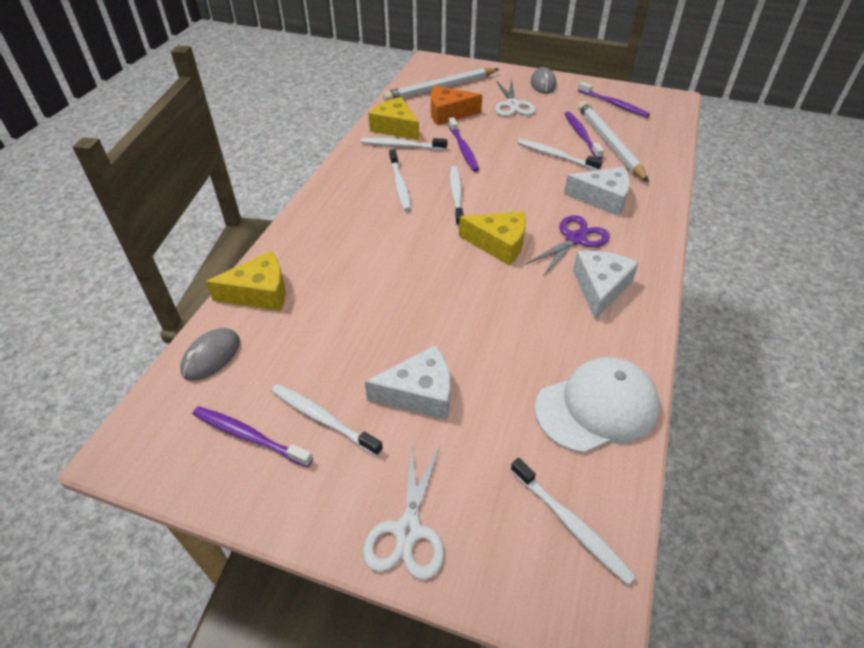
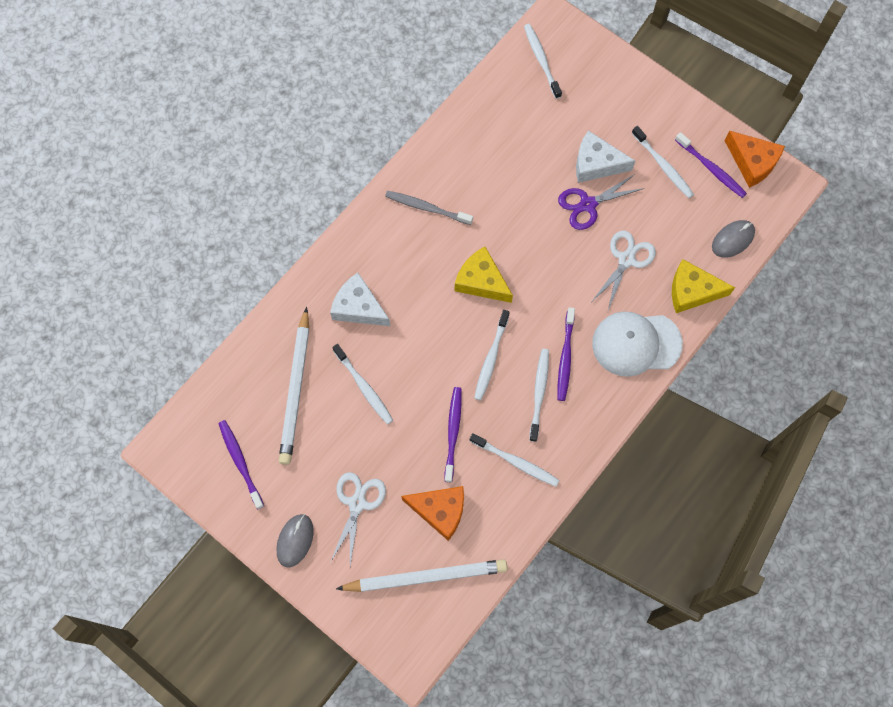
camera: 160 degrees left, 25 degrees up
(183, 465) = (752, 162): none -> orange cheese
(395, 128) = (511, 501): yellow cheese -> none
(408, 531) = (630, 85): white scissors -> white scissors (626, 259)
(575, 239) = (414, 265): purple scissors -> purple scissors (588, 205)
(581, 135) = (315, 414): purple toothbrush -> purple toothbrush (565, 358)
(597, 407) = (487, 118): white cap -> white cap (636, 344)
(600, 288) = (426, 207): white cheese -> grey toothbrush

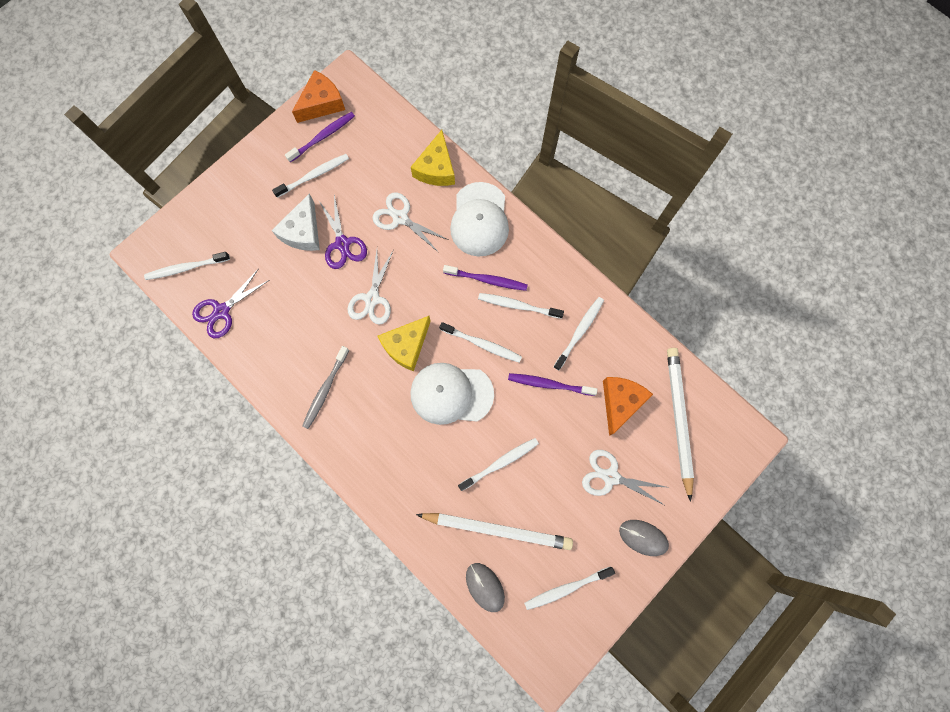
camera: 85 degrees left, 5 degrees up
(240, 462) = (566, 588): purple toothbrush -> white toothbrush
(358, 307) = (420, 463): white cheese -> none
(433, 331) = (451, 394): none -> white cap
(499, 100) = (222, 311): none -> purple scissors
(529, 241) = (372, 299): none -> white scissors
(733, 239) = (392, 129): grey mouse -> grey mouse (485, 587)

